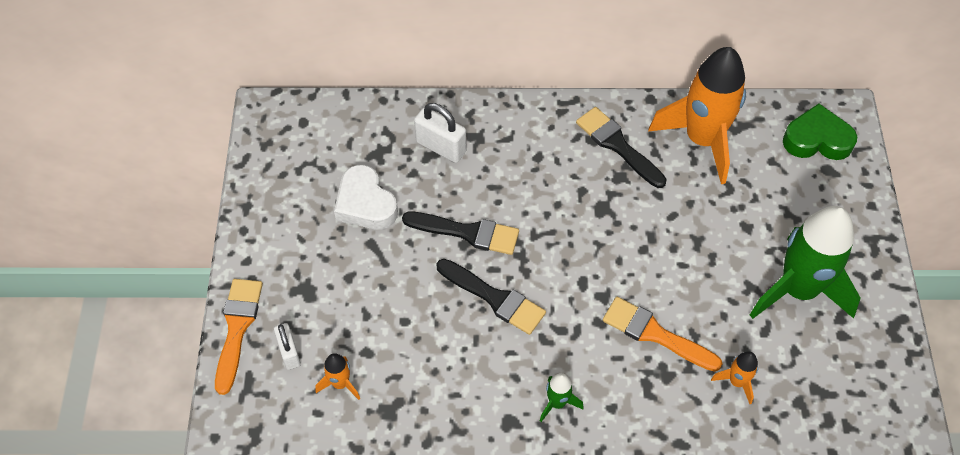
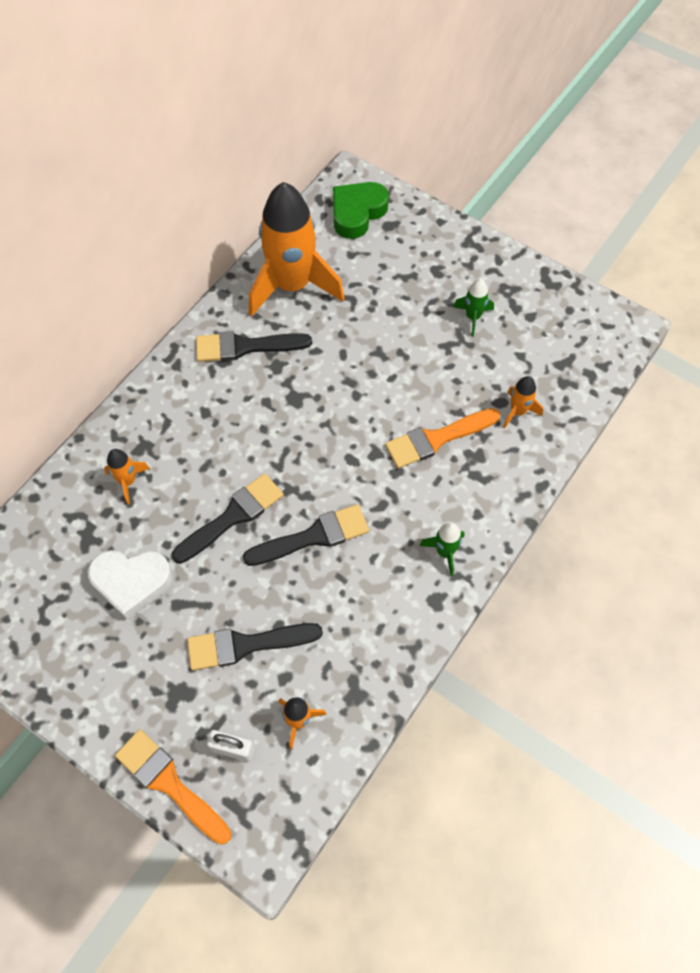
camera: 55 degrees left, 5 degrees up
(373, 309) = (246, 645): none -> black brush
(441, 147) = (128, 481): white padlock -> orange rocket
(798, 290) = (473, 317): green rocket -> green rocket, size x0.42

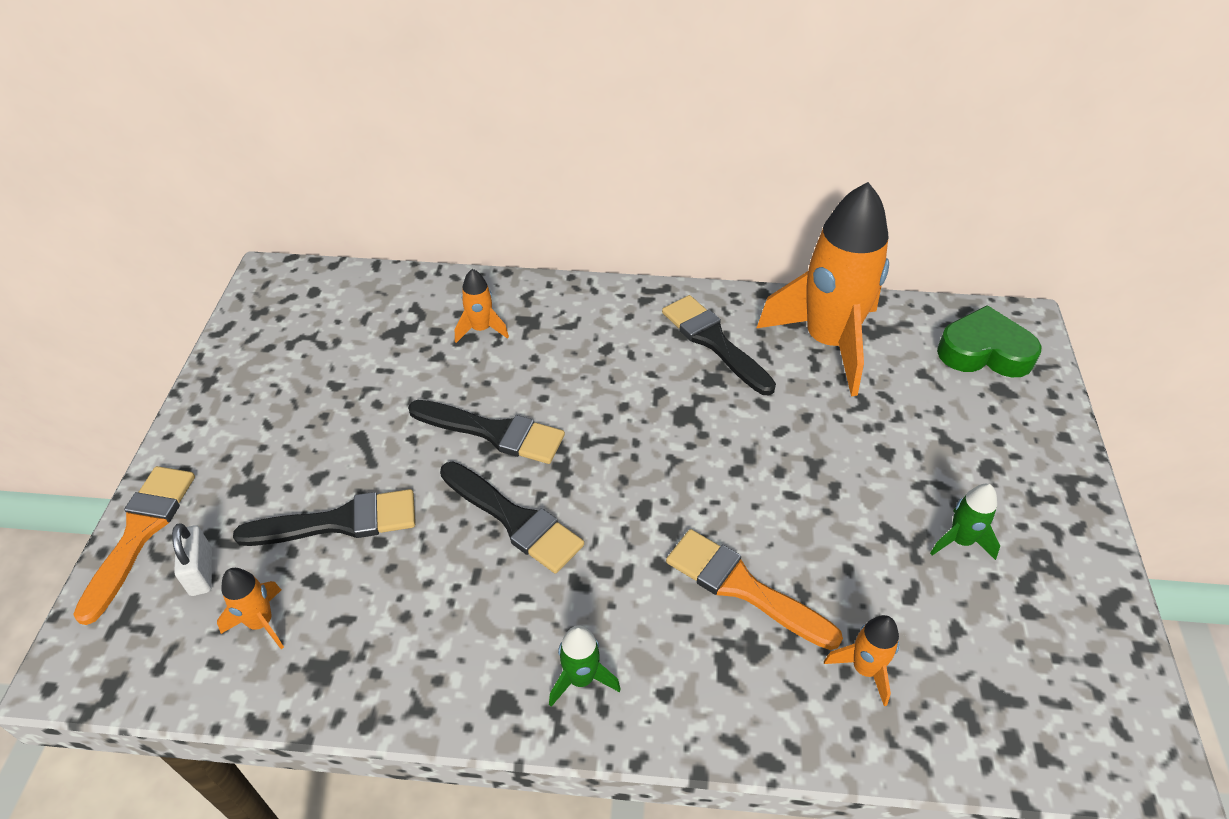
camera: 60 degrees right, 15 degrees down
(132, 583) = (365, 388): white heart -> none
(246, 645) = (339, 522): black brush -> black brush turned 120 degrees clockwise

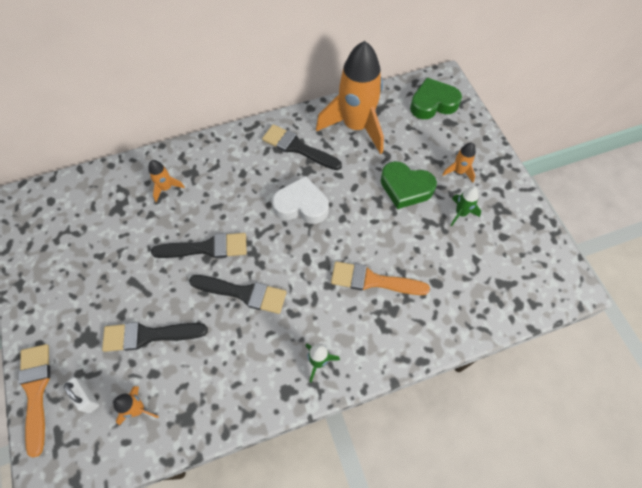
camera: 25 degrees left, 15 degrees up
(339, 522) = (149, 335): black brush -> black brush turned 150 degrees counterclockwise
(677, 426) = (301, 205): none -> white heart
(864, 669) = (444, 297): orange rocket -> orange rocket (459, 171)
(873, 463) = (405, 188): none -> green heart

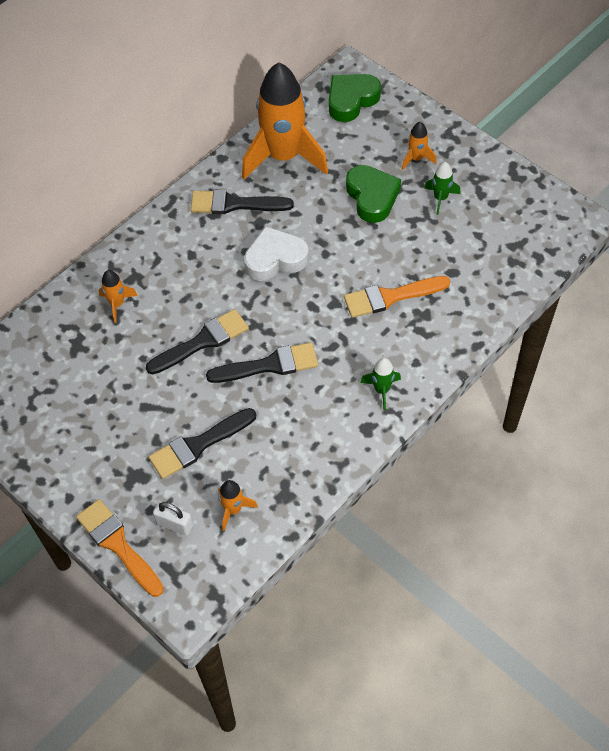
camera: 25 degrees left, 5 degrees down
(405, 188) = (372, 197): green heart -> green heart turned 105 degrees counterclockwise

